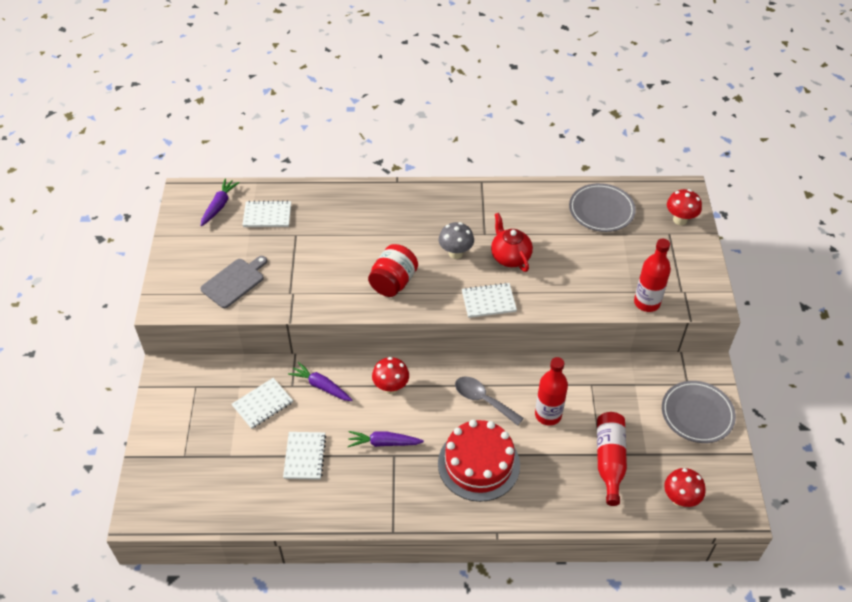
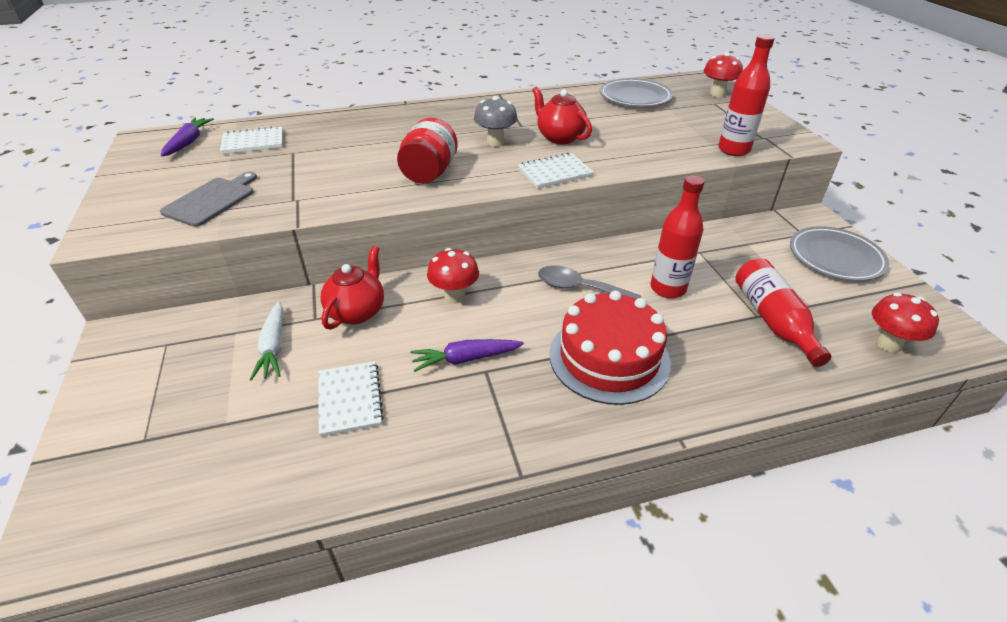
camera: 15 degrees left, 10 degrees down
(263, 404) = (273, 347): white notebook -> white carrot
(321, 386) = (357, 311): purple carrot -> red teapot

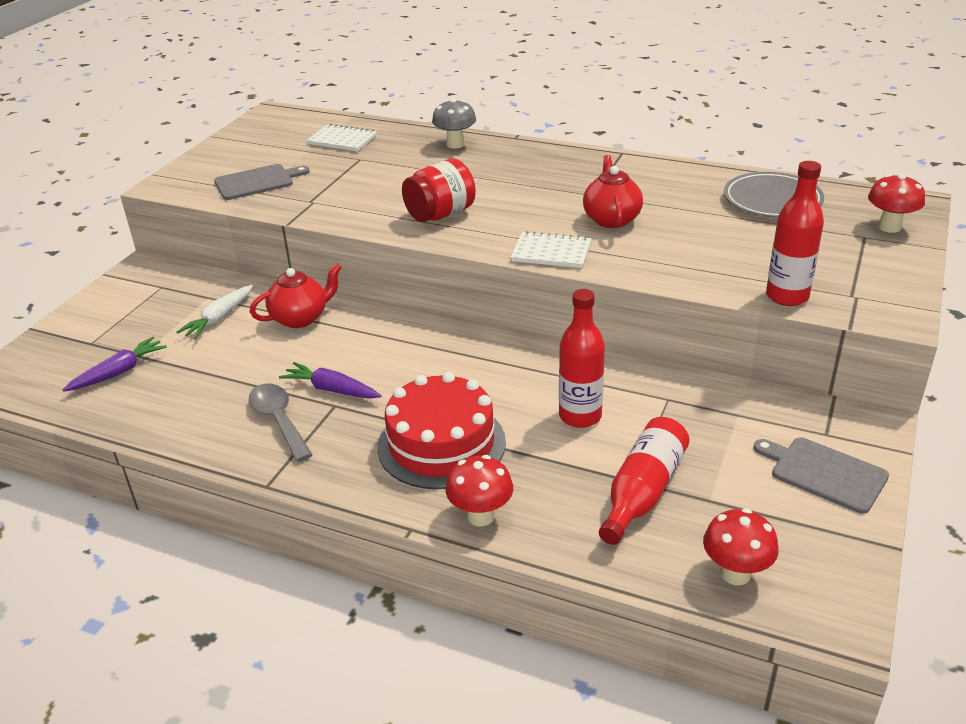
camera: 40 degrees right, 5 degrees down
(189, 142) = (298, 126): purple carrot -> purple carrot (119, 372)
(350, 399) = (224, 378): white notebook -> none
(454, 296) = (385, 338): red mushroom -> red mushroom (481, 516)
(495, 142) = (541, 204): grey mushroom -> grey mushroom (455, 144)
(579, 288) = (497, 378): grey spoon -> grey spoon (279, 420)
(835, 257) = (824, 473): grey plate -> grey cutting board

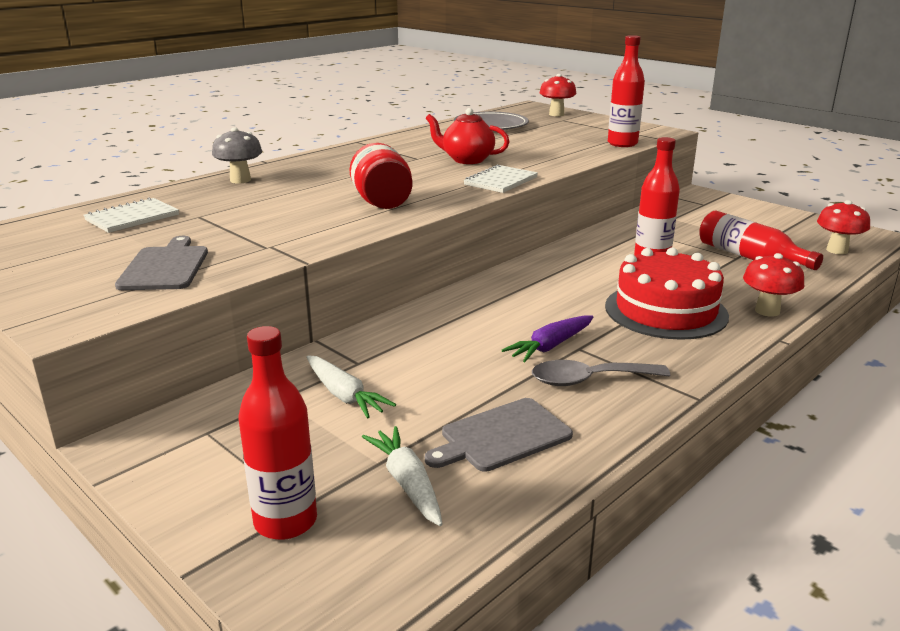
camera: 70 degrees left, 10 degrees down
(76, 342) = (285, 521): none -> red bottle
(119, 372) = (407, 483): purple carrot -> white carrot
(301, 318) = (396, 346): red teapot -> none
(824, 473) = (743, 212): grey cutting board -> grey cutting board (502, 436)

